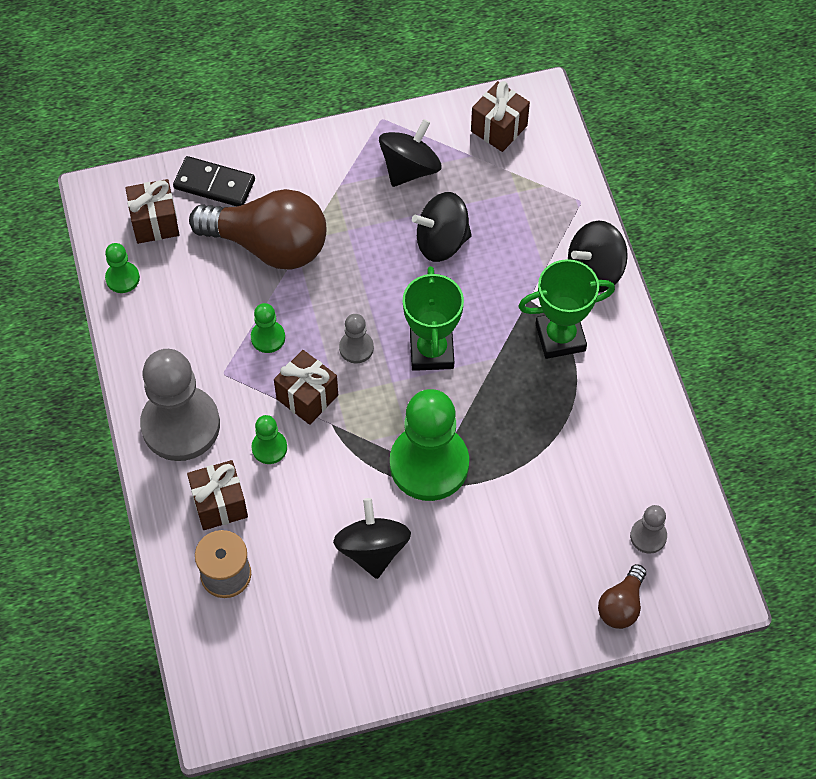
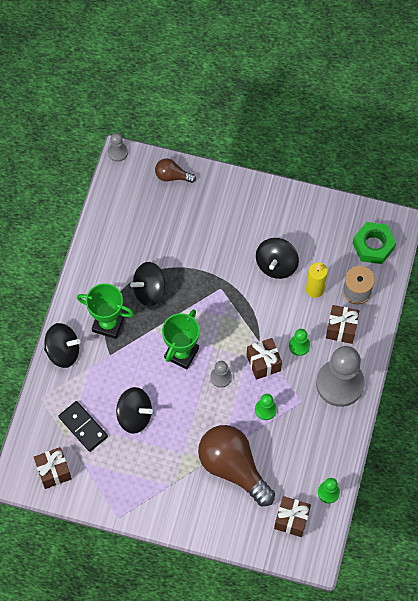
camera: 150 degrees left, 5 degrees up
(214, 184) = (243, 527): black domino -> black domino (83, 427)
(237, 662) = (373, 246): none -> green nut
(292, 543) = (314, 289): none -> yellow candle
(410, 168) = (123, 473): black spinning top -> black spinning top (149, 290)
(429, 464) = (221, 292): green pawn -> none
(621, 605) = (172, 176): brown light bulb -> brown light bulb turned 135 degrees counterclockwise
(648, 536) = (137, 200): grey pawn -> grey pawn (118, 152)

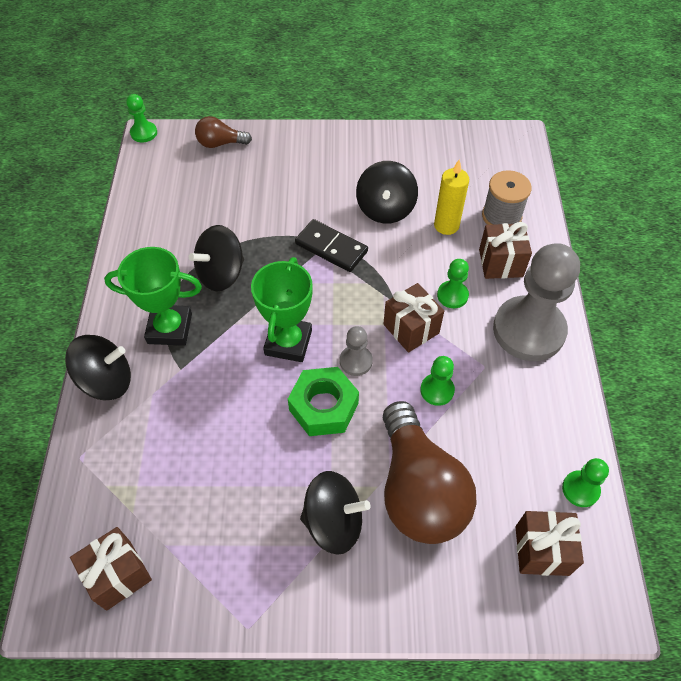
camera: 15 degrees left, 10 degrees down
(83, 427) = (157, 486): black domino -> black domino (331, 247)
(118, 152) = (144, 133): grey pawn -> green pawn
(134, 415) = (238, 448): black spinning top -> black spinning top (334, 522)
(233, 467) = (418, 489): brown light bulb -> brown light bulb turned 135 degrees counterclockwise
(373, 246) = (500, 164): green nut -> green nut (324, 406)

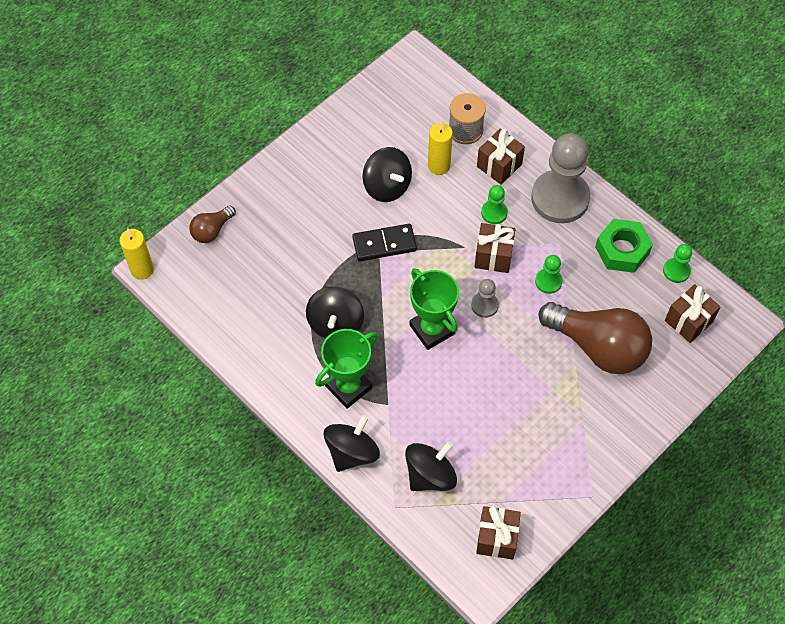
camera: 45 degrees left, 5 degrees up
(144, 133) = (142, 269): green pawn -> yellow candle
(324, 406) = (497, 348): green nut -> green nut (622, 250)
(334, 522) = (574, 405): black spinning top -> black spinning top (430, 475)

